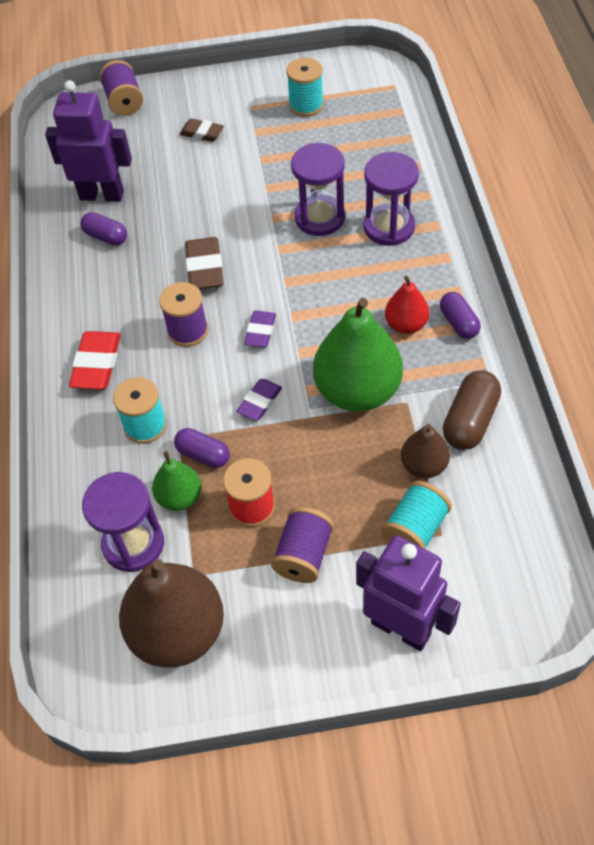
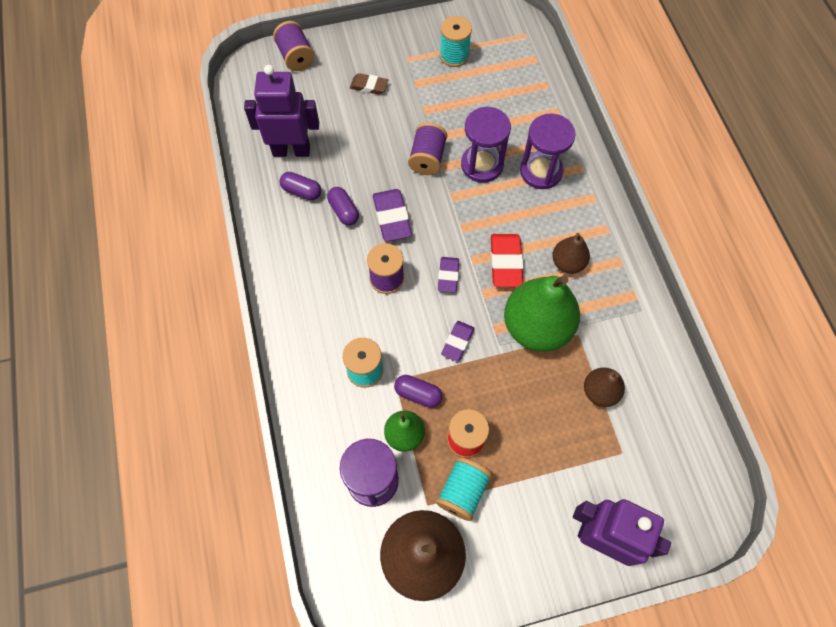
camera: 10 degrees left, 10 degrees up
(97, 364) = (314, 314): red eraser -> red eraser (505, 262)
(205, 268) = (392, 218): brown eraser -> purple eraser
(303, 555) = (514, 480): purple spool -> purple spool (427, 158)
(406, 324) = (567, 263): red pear -> brown pear
(415, 529) = (600, 450): turquoise spool -> turquoise spool (462, 491)
(458, 323) = (610, 259): purple capsule -> purple capsule (344, 211)
(470, 420) = (631, 348): brown capsule -> none

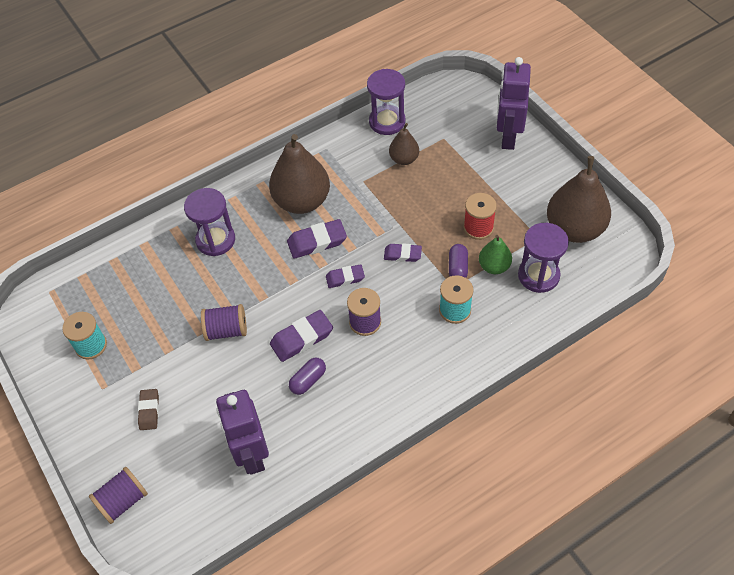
camera: 105 degrees left, 10 degrees down
(301, 191) = (298, 426): purple capsule -> none
(462, 491) = (517, 219): turquoise spool -> none
(482, 165) = (221, 285): purple hourglass -> purple hourglass (387, 121)
(505, 262) = (317, 242): red eraser -> purple eraser
(536, 327) = (367, 207): green pear -> none
(567, 263) = (302, 201): brown pear -> brown pear, size x1.92

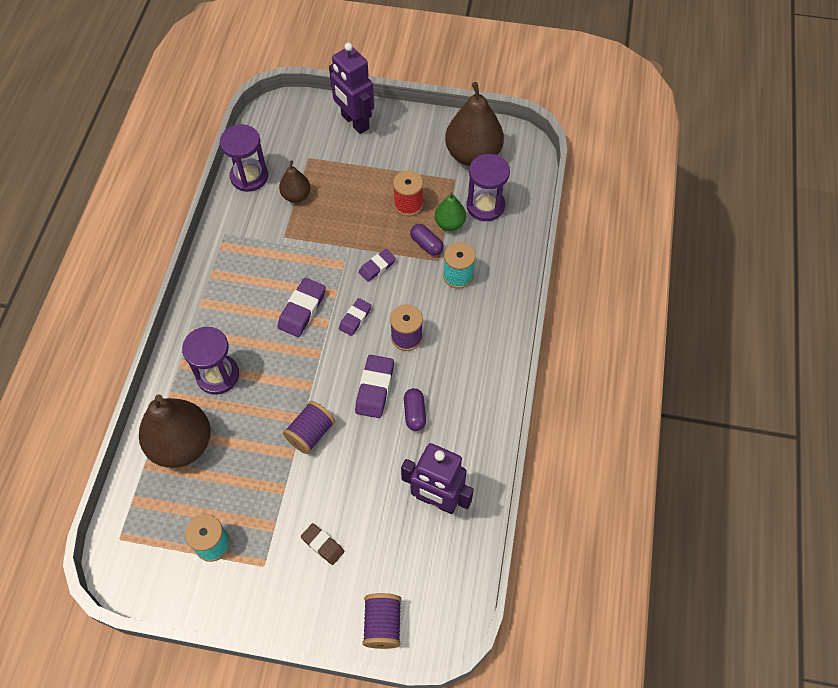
camera: 50 degrees left, 5 degrees up
(302, 201) = (253, 289): brown pear -> brown pear (182, 444)

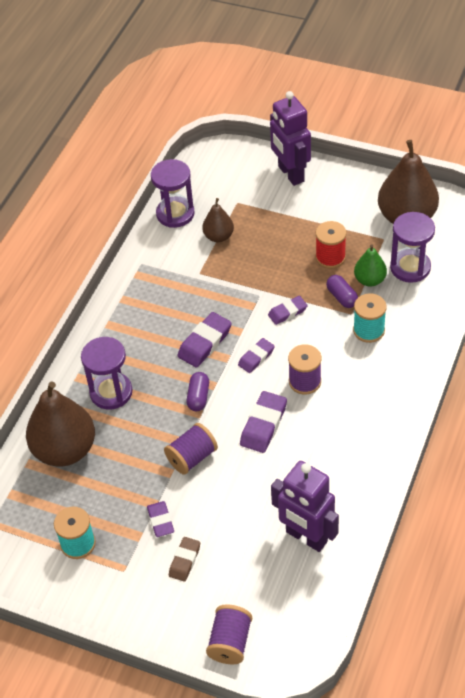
camera: 15 degrees right, 10 degrees down
(291, 506) = (160, 521): none -> purple eraser
(322, 545) = (184, 561): brown eraser -> brown eraser turned 60 degrees clockwise
(414, 413) = (299, 453): purple capsule -> purple capsule (198, 397)

